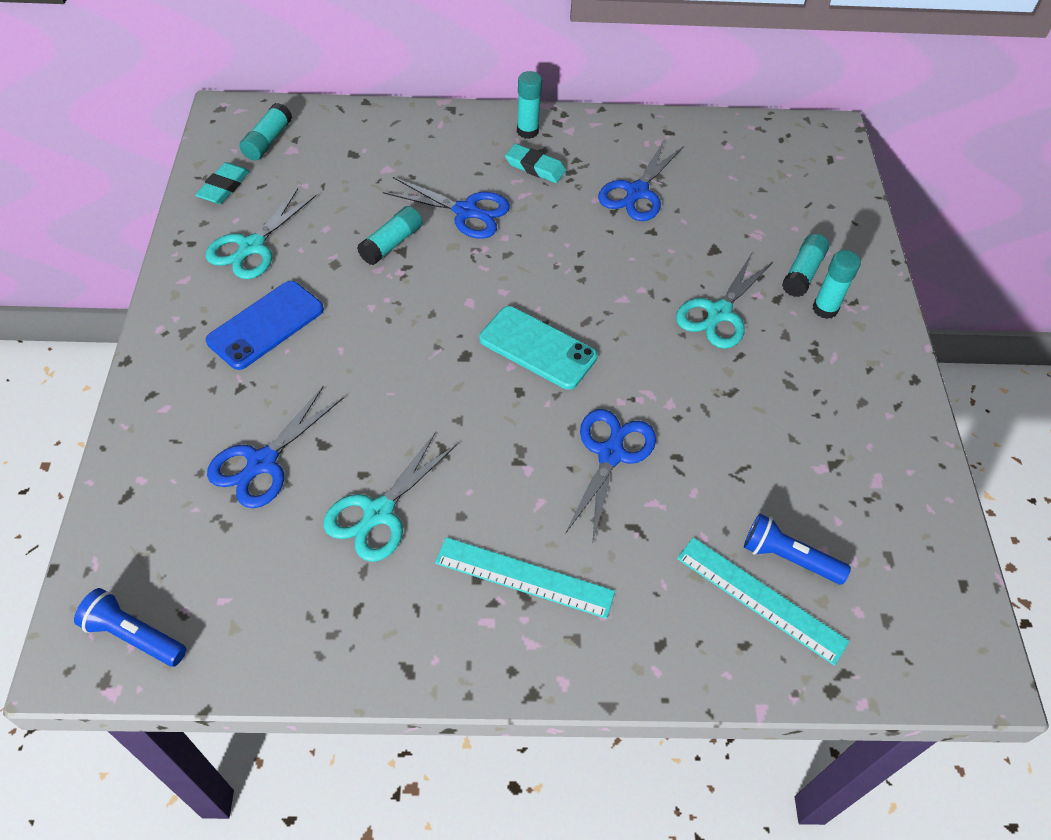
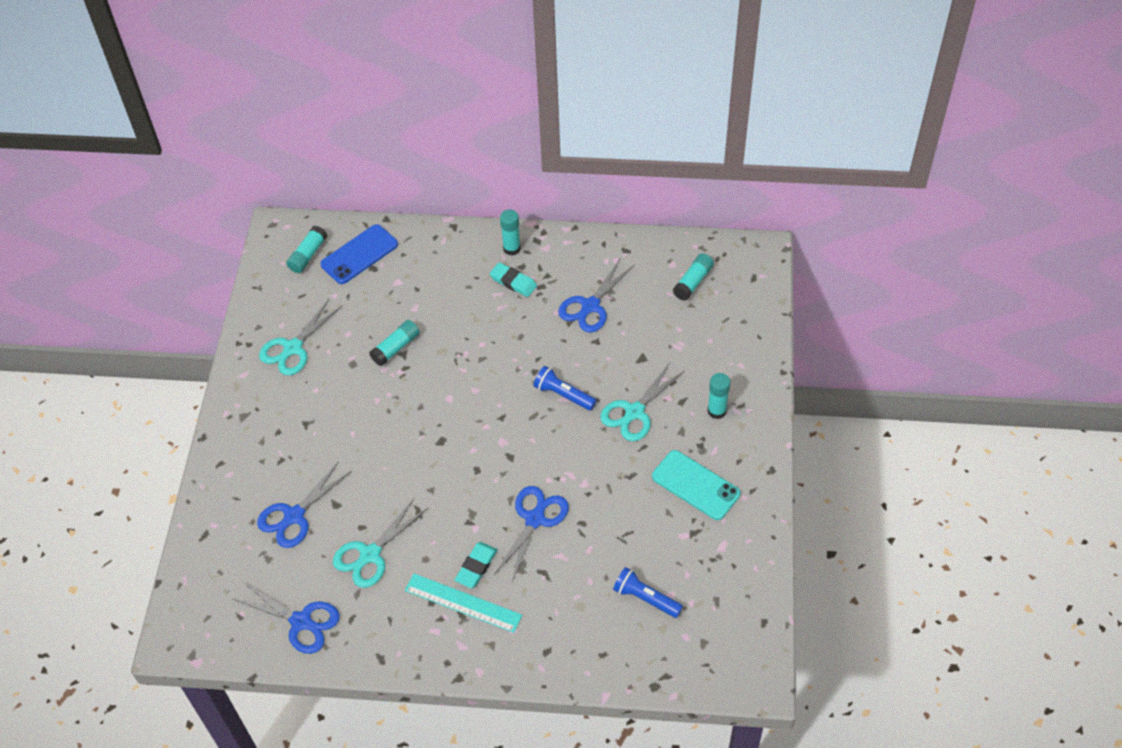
camera: 10 degrees right, 0 degrees up
(134, 635) = (209, 628): blue flashlight -> blue flashlight (563, 394)
(224, 187) = (274, 296): turquoise eraser -> turquoise eraser (476, 567)
(266, 325) = (300, 413): blue phone -> blue phone (359, 254)
(466, 211) = (454, 321): blue scissors -> blue scissors (301, 621)
(538, 348) = (494, 436): turquoise phone -> turquoise phone (695, 485)
(761, 599) = (620, 625): turquoise ruler -> none
(802, 273) = (706, 380): turquoise glue stick -> turquoise glue stick (693, 282)

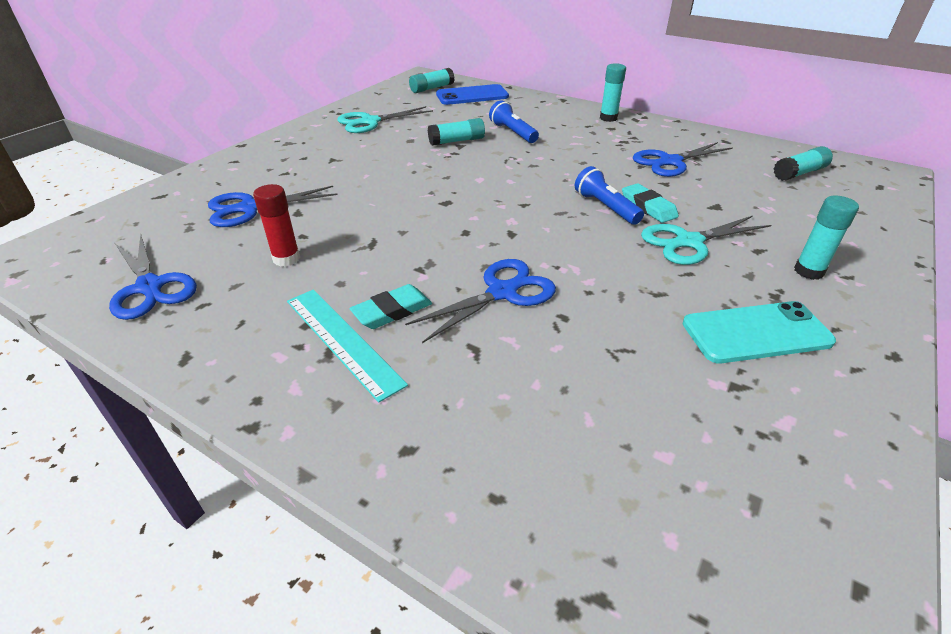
camera: 25 degrees right, 15 degrees down
(370, 554) = (286, 259): turquoise scissors -> red glue stick
(513, 282) = (597, 133): turquoise eraser -> turquoise eraser (648, 207)
(645, 598) = (617, 442): blue flashlight -> blue flashlight (513, 133)
(695, 485) = (756, 333): turquoise phone -> turquoise phone turned 75 degrees counterclockwise

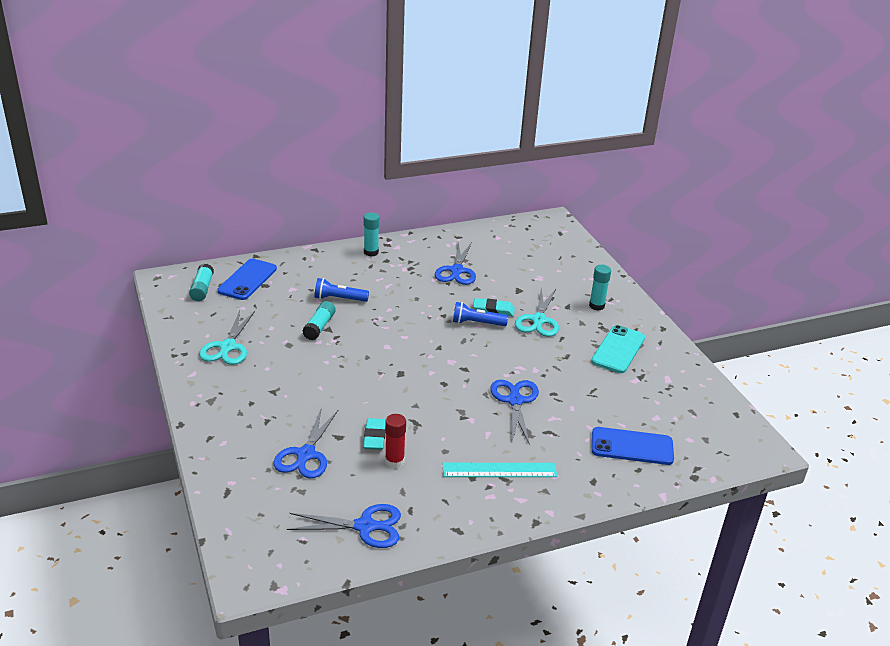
camera: 55 degrees left, 5 degrees down
(392, 311) = (492, 443): turquoise eraser -> turquoise eraser (375, 437)
(548, 459) = (632, 446): none -> blue phone
(799, 173) = (520, 243): turquoise glue stick -> none

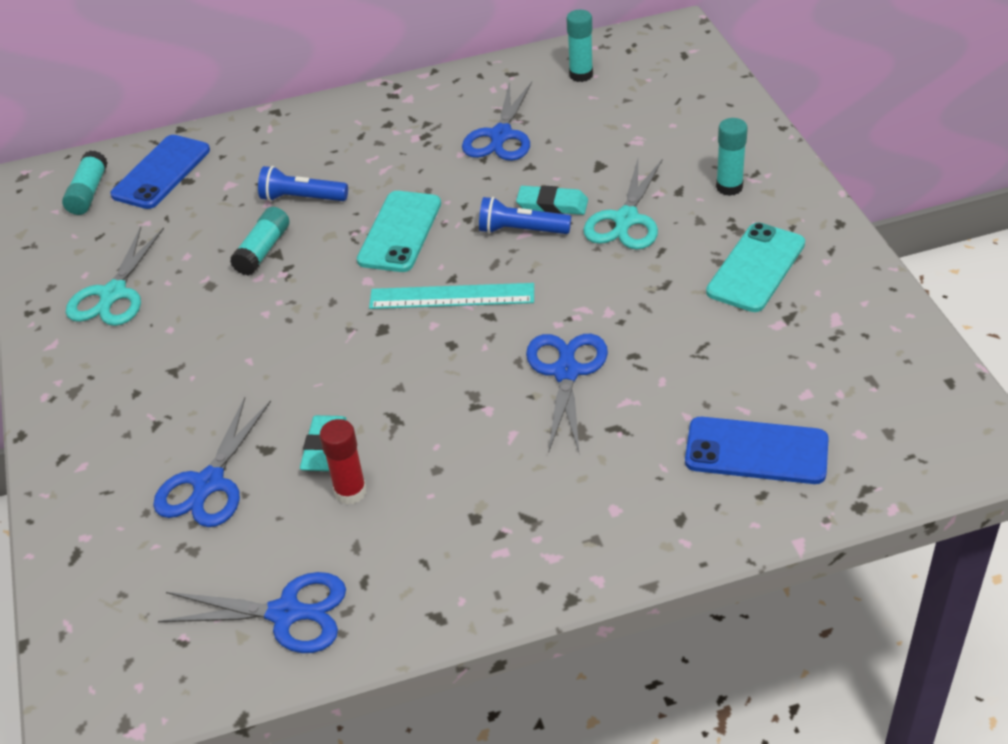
camera: 10 degrees right, 10 degrees up
(371, 252) = (364, 111): turquoise glue stick -> turquoise glue stick (581, 75)
(403, 320) = (400, 232): none -> turquoise phone
(499, 470) = (522, 502): turquoise ruler -> turquoise ruler (452, 296)

